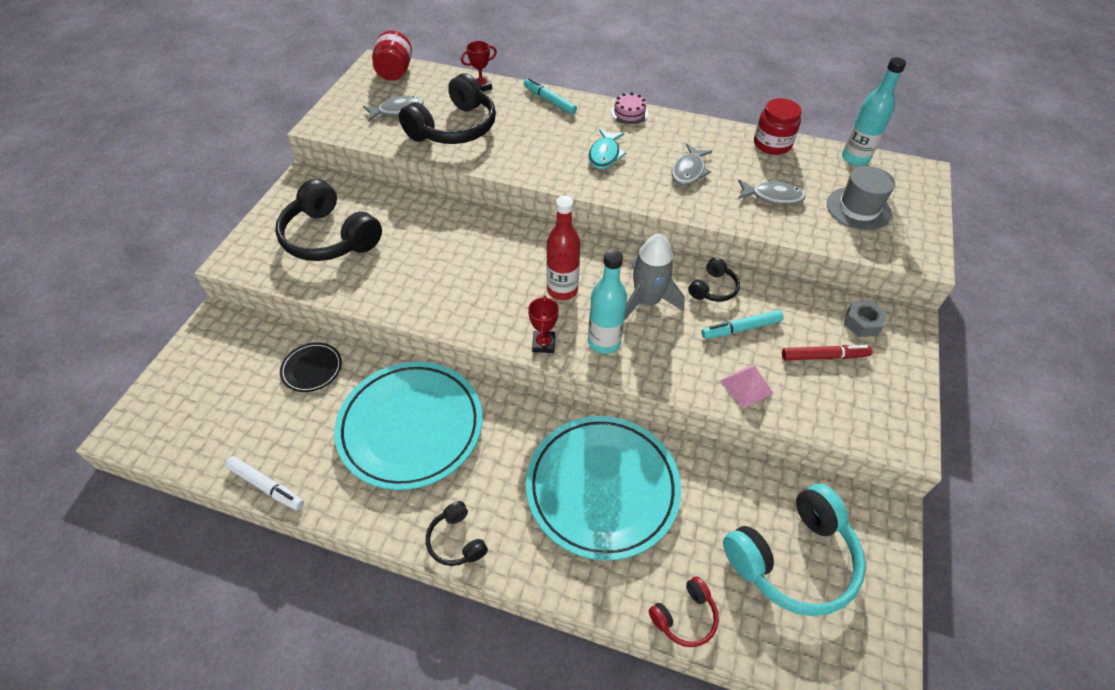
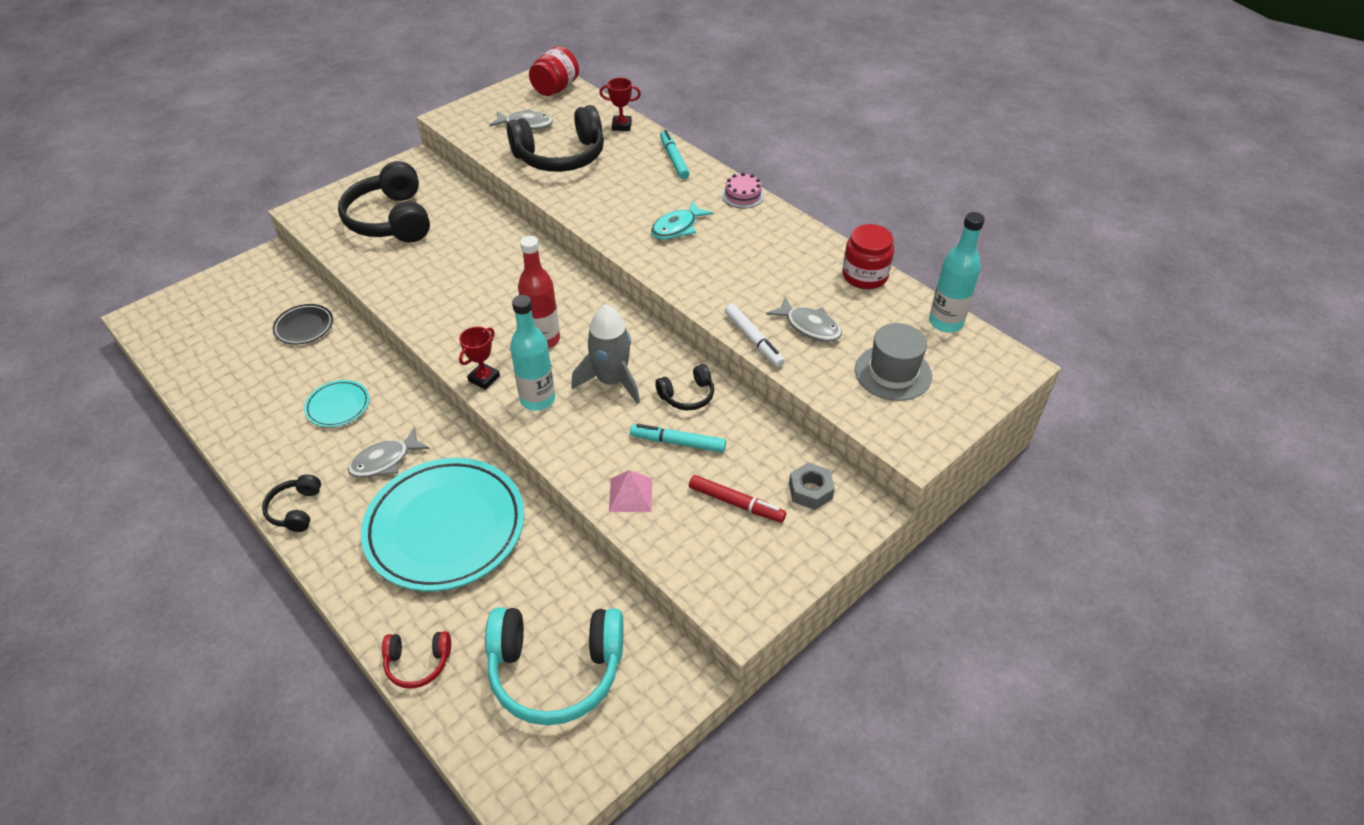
camera: 30 degrees right, 5 degrees down
(266, 486) = (199, 401): white marker -> white marker (753, 340)
(411, 427) = (338, 406): turquoise plate -> turquoise plate, size x0.44
(689, 171) = (746, 271): grey fish -> grey fish (385, 461)

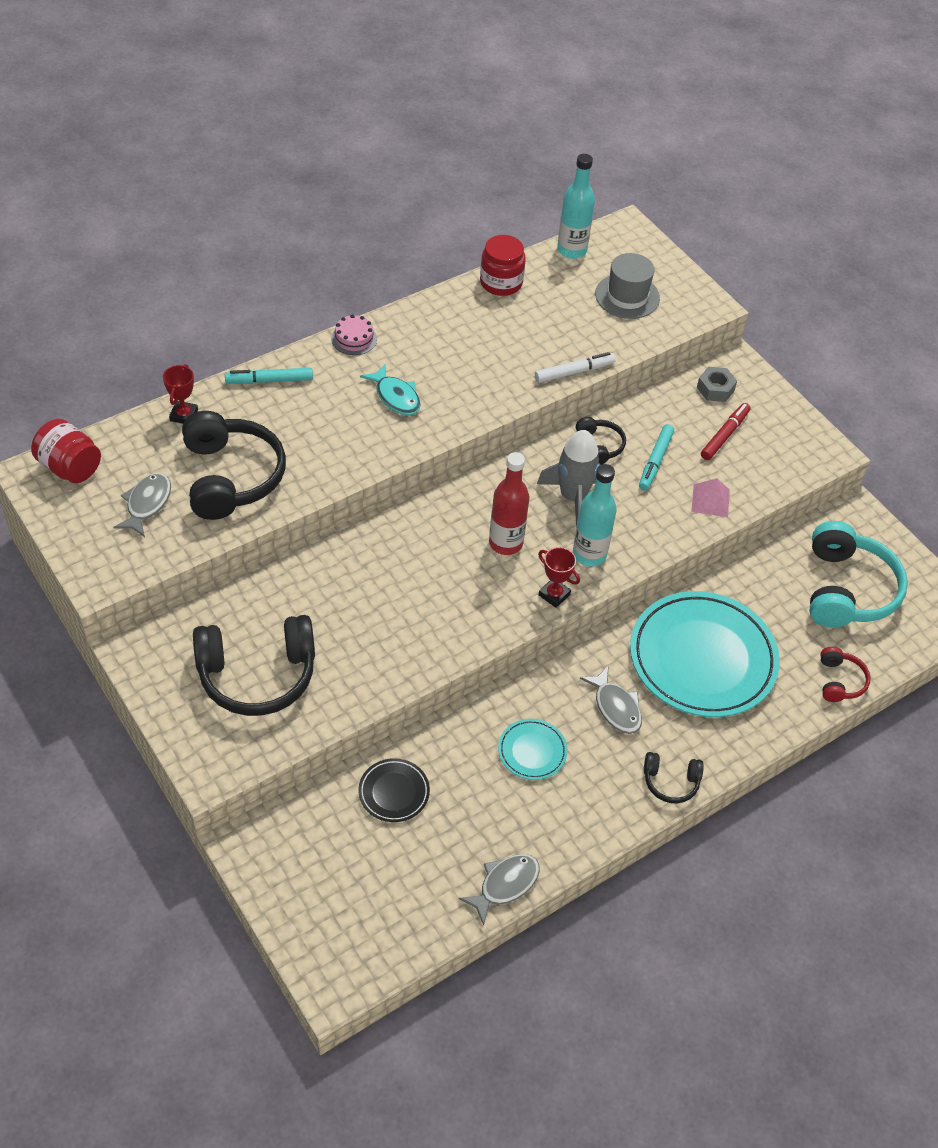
camera: 85 degrees left, 5 degrees up
(809, 326) = (562, 333): grey fish -> grey fish (505, 885)

